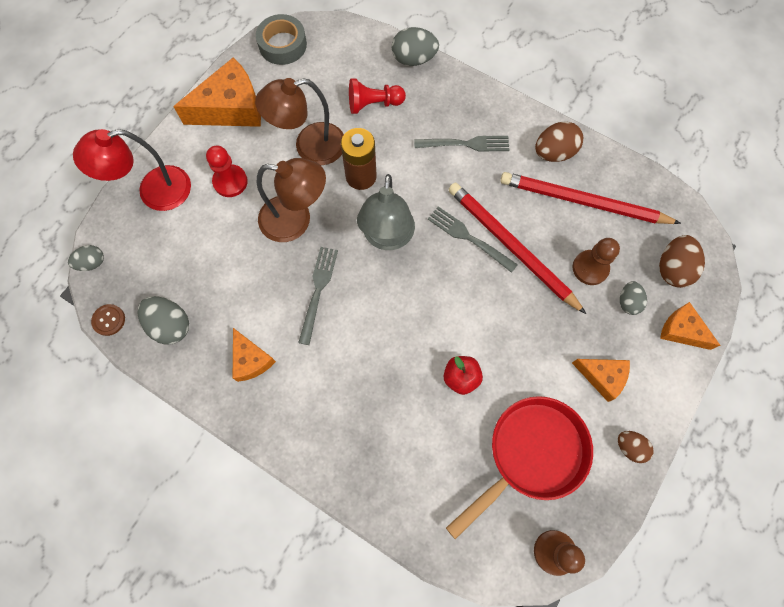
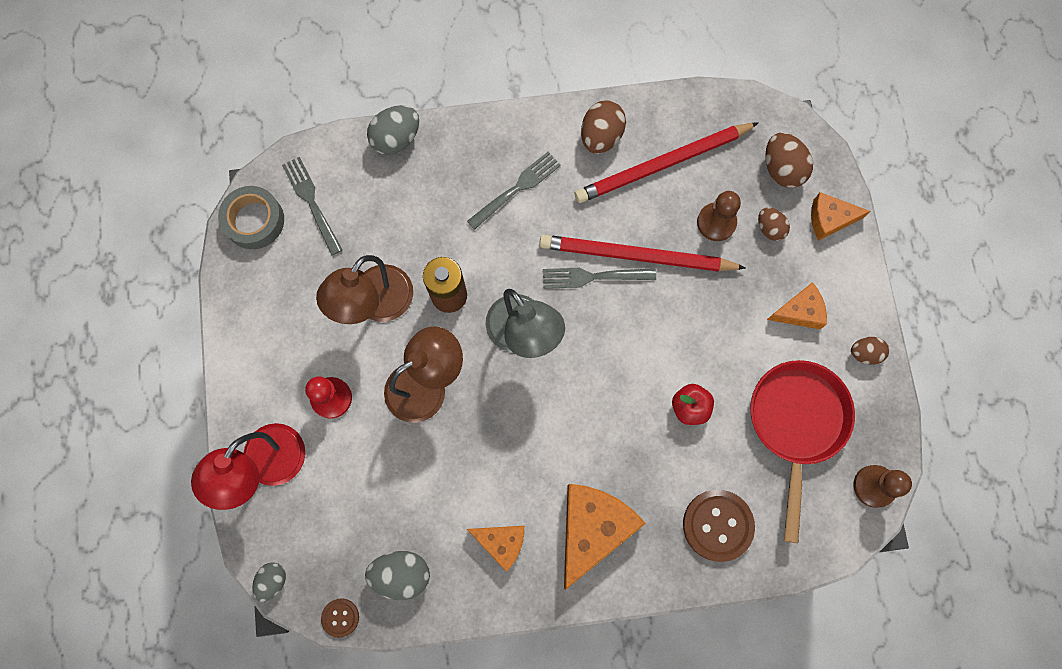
camera: 40 degrees left, 5 degrees up
(231, 108) = (263, 325): orange cheese -> orange cheese (592, 528)
(318, 291) = (505, 433): grey fork -> grey fork (311, 202)
(373, 104) = (398, 214): red pawn -> none
(409, 477) = (717, 525): none -> brown button
(628, 302) = (769, 228): grey egg -> brown egg

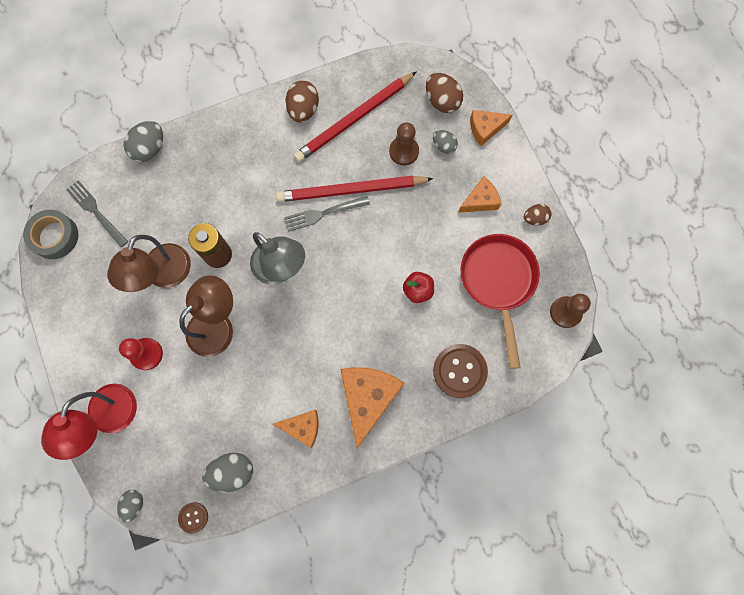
camera: 15 degrees left, 0 degrees up
(516, 189) = (250, 163): grey fork -> none
(769, 228) = (443, 146): brown egg -> grey egg

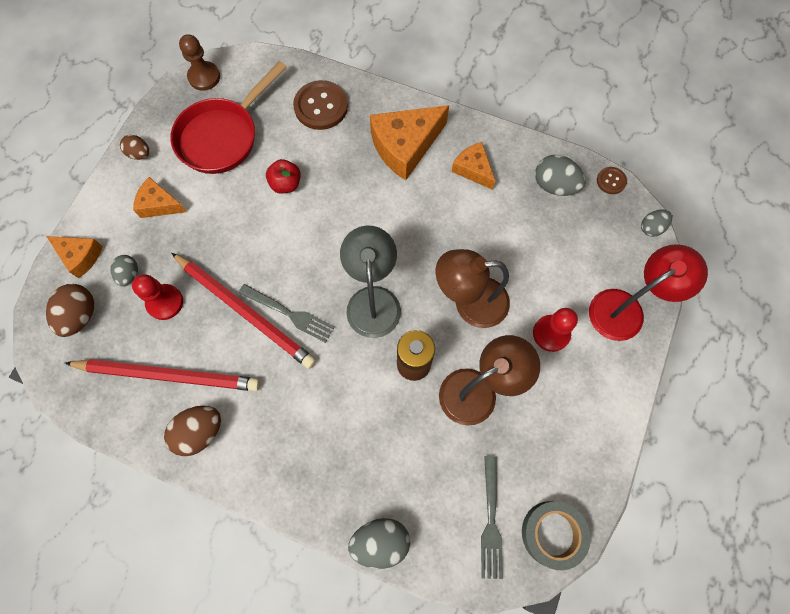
camera: 135 degrees left, 5 degrees down
(404, 151) = (165, 302): brown pawn -> red pawn

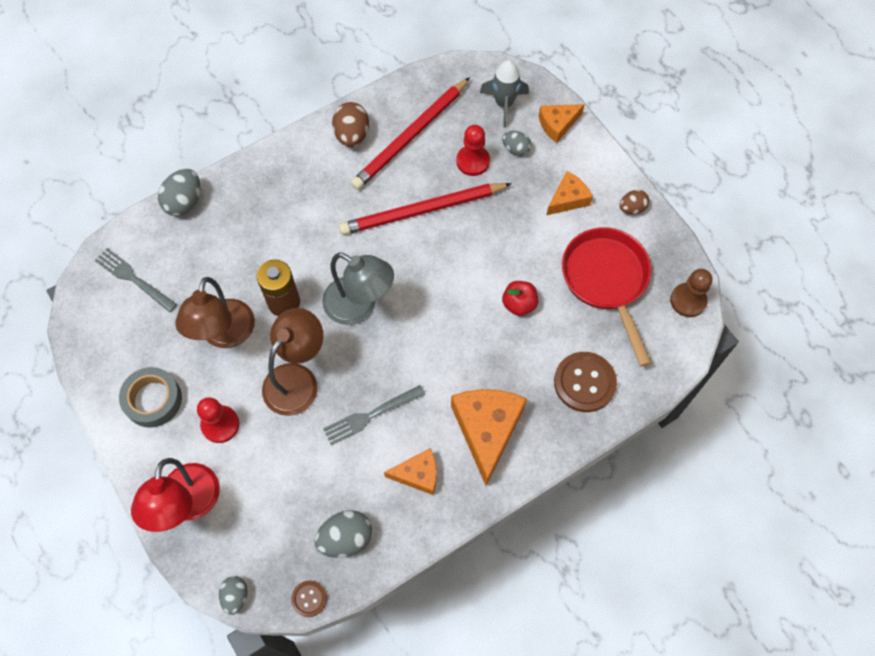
camera: 125 degrees right, 5 degrees down
(80, 315) = (504, 104): brown egg -> grey rocket
(289, 313) = (396, 240): grey fork -> grey fork (371, 415)
(552, 533) = (89, 313): grey tape -> grey tape (153, 400)

